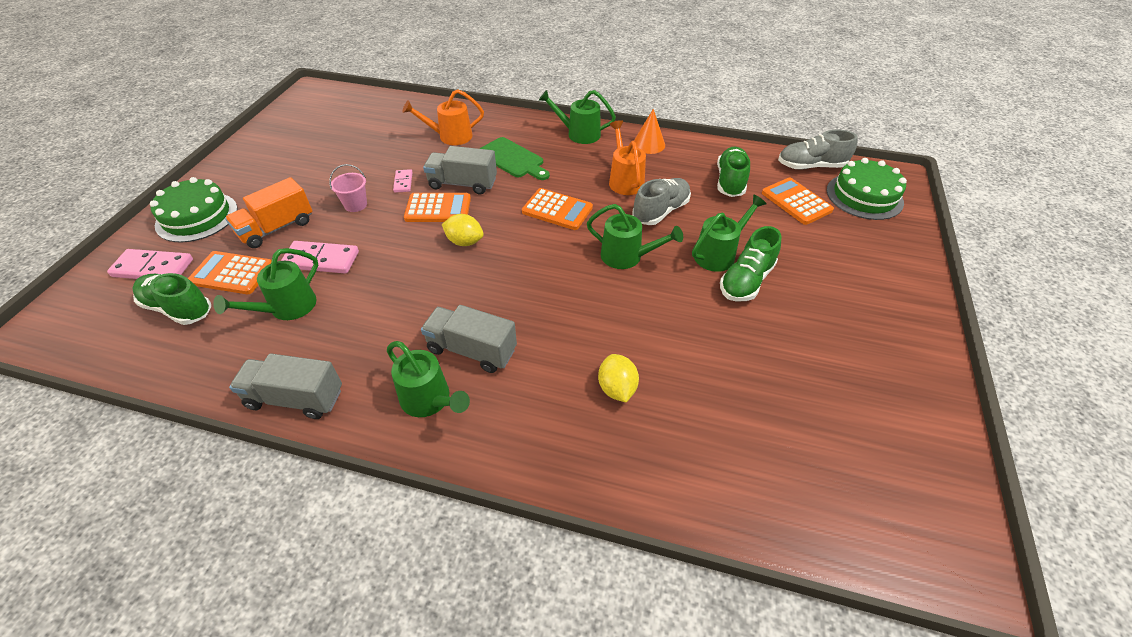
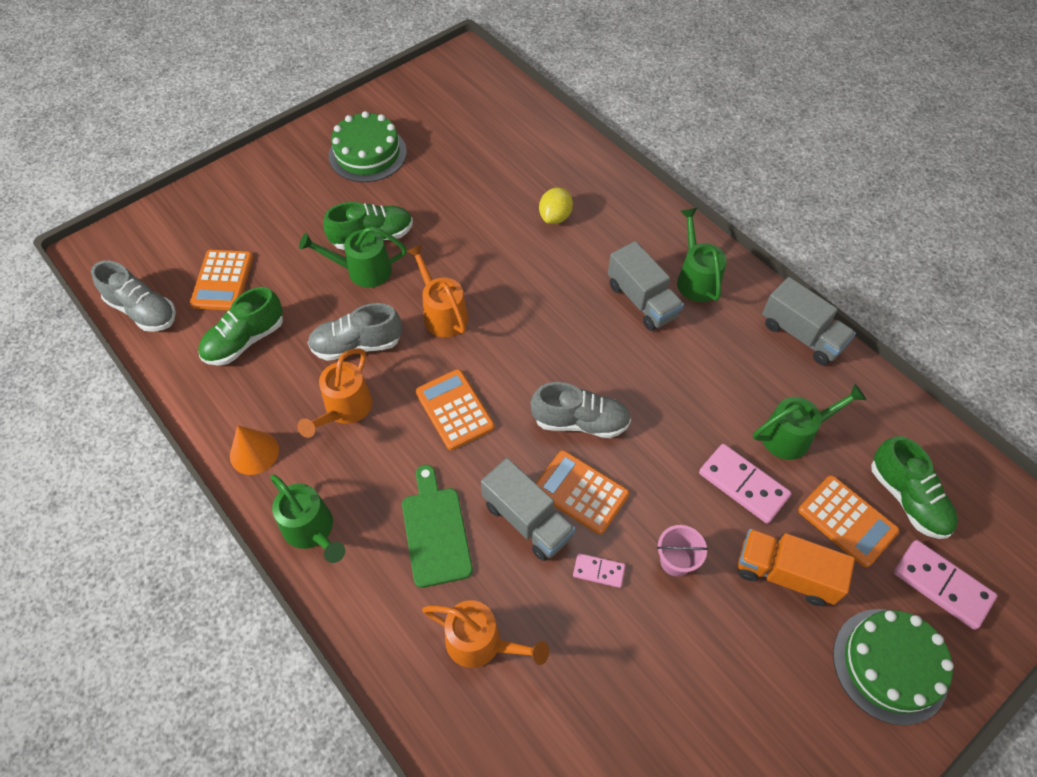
camera: 145 degrees left, 10 degrees up
(277, 228) = (785, 574): orange truck -> orange truck turned 150 degrees counterclockwise
(403, 182) = (598, 571): pink domino -> pink domino turned 75 degrees clockwise
(464, 242) = (580, 422): yellow lemon -> grey shoe
(627, 257) = (442, 313): green watering can -> orange watering can
(864, 196) = (157, 250): green cake -> green cake (367, 153)

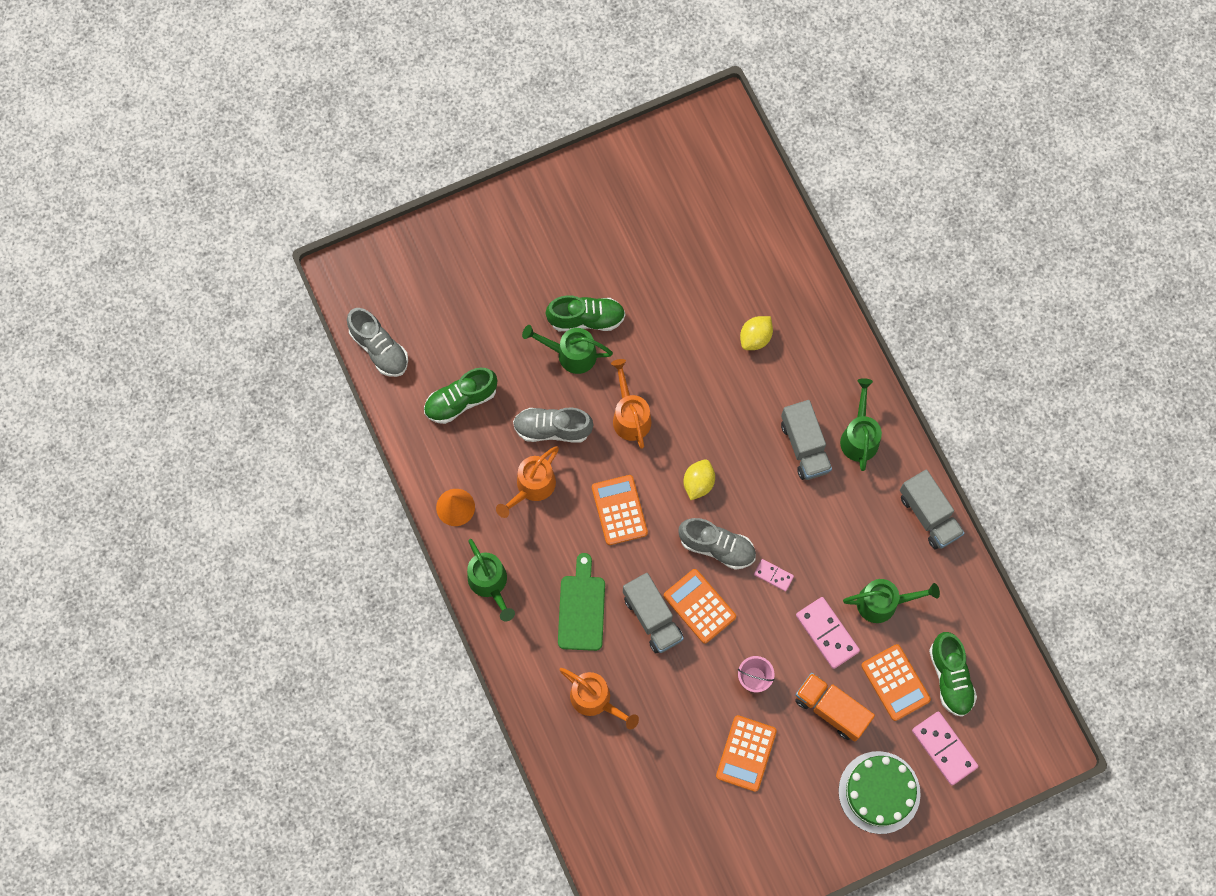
camera: 15 degrees right, 15 degrees up
(222, 280) = (449, 334): orange calculator -> orange calculator (746, 753)
(367, 153) = (600, 219): green cake -> none
(538, 361) = (698, 483): none -> yellow lemon
(598, 571) = (694, 671): pink domino -> pink domino (773, 575)

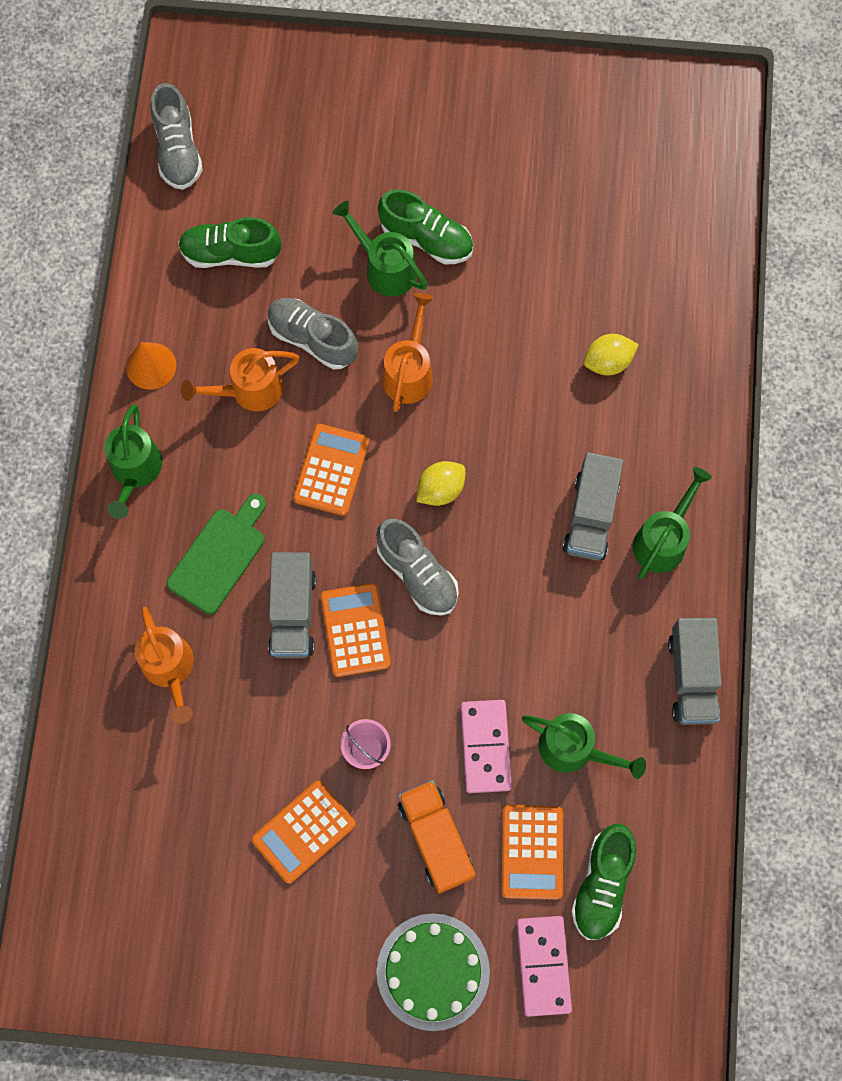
camera: 30 degrees right, 0 degrees up
(773, 575) = (463, 643): pink domino -> none

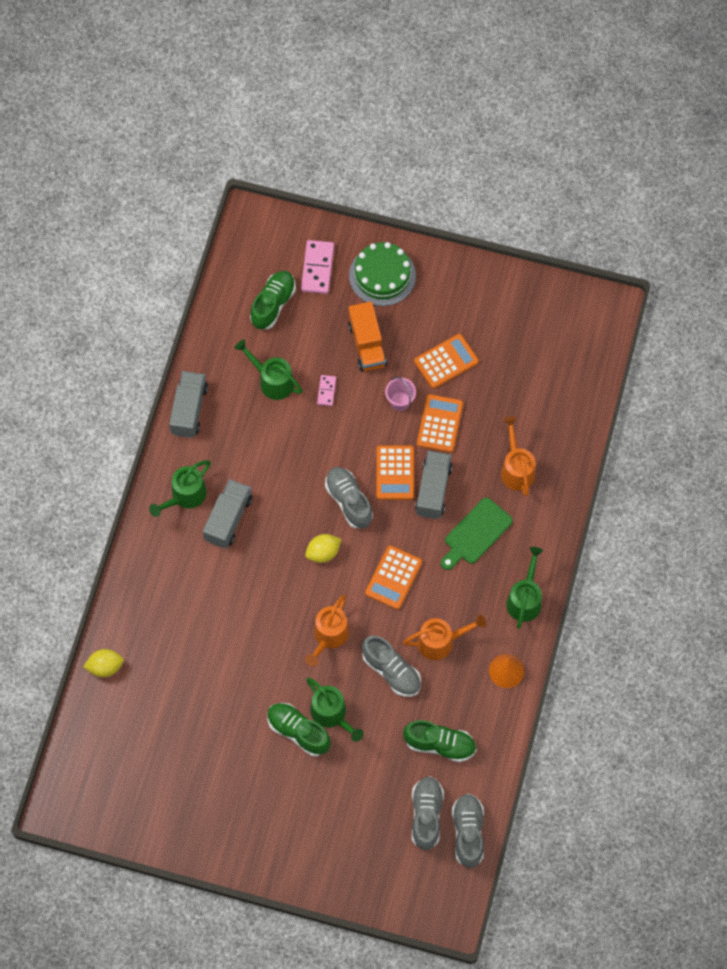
camera: 170 degrees left, 5 degrees down
(236, 163) = (426, 815): none -> grey shoe
(485, 747) = (326, 391): pink domino -> pink domino, size x0.56
(532, 852) = (311, 328): orange calculator -> orange calculator (439, 424)
(608, 362) = (191, 620): yellow lemon -> yellow lemon (105, 667)

